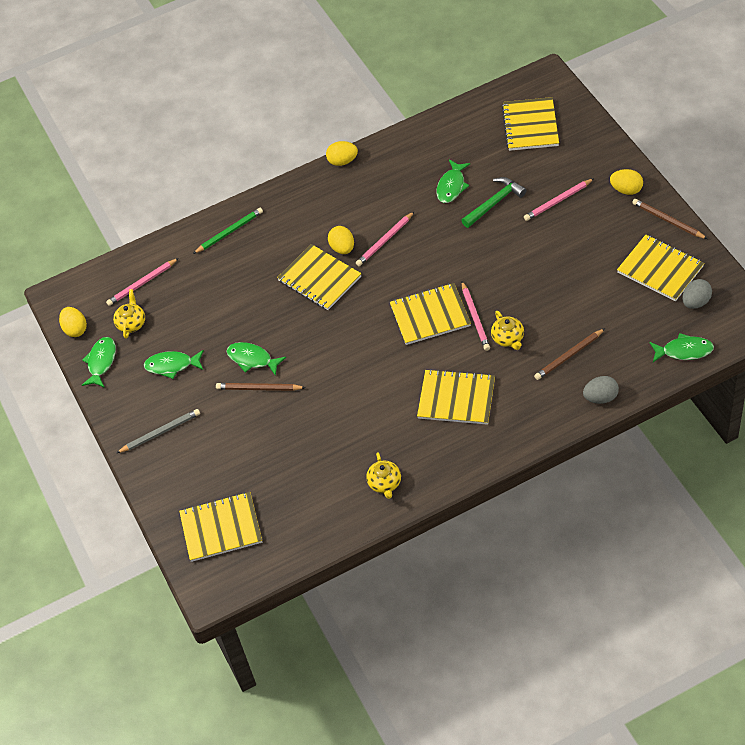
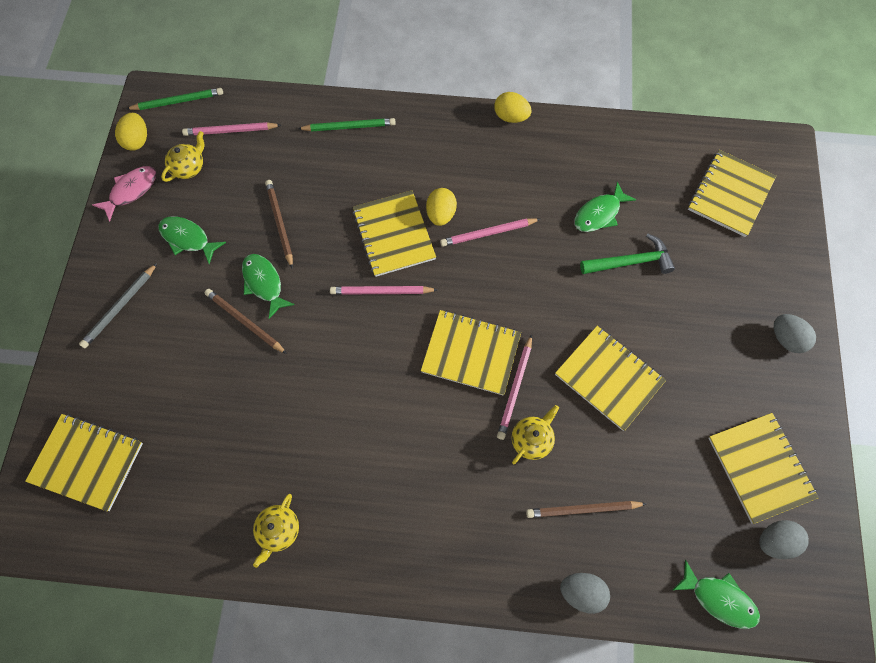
camera: 25 degrees right, 15 degrees up
(83, 288) = (177, 101): none -> green pencil
(101, 362) = (131, 191): green fish -> pink fish
(160, 432) = (120, 307): grey pencil -> grey pencil turned 120 degrees clockwise
(456, 398) = (426, 476): yellow notebook -> yellow notebook (608, 378)
(508, 339) = (532, 439): yellow teapot -> yellow teapot turned 150 degrees counterclockwise
(558, 201) = (700, 303): pink pencil -> pink pencil (381, 291)
(626, 190) = (786, 339): yellow egg -> grey egg
(668, 221) = (809, 409): brown pencil -> brown pencil (280, 223)

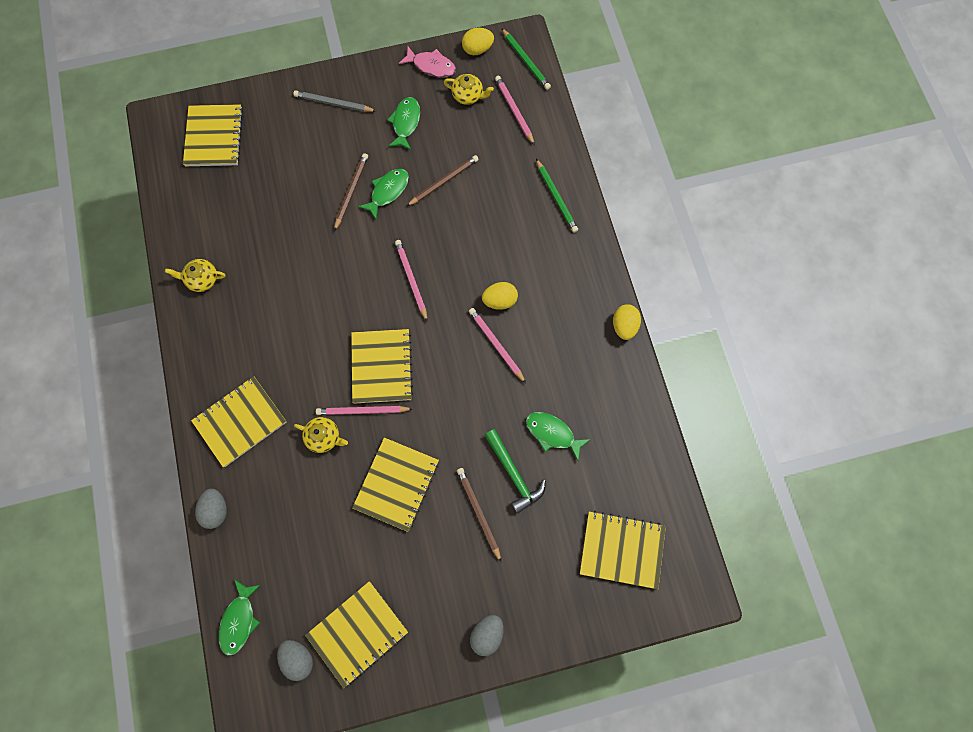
camera: 70 degrees right, 5 degrees up
(394, 234) = (466, 270): yellow notebook -> yellow notebook (240, 421)
(583, 509) = (280, 493): brown pencil -> brown pencil (479, 513)

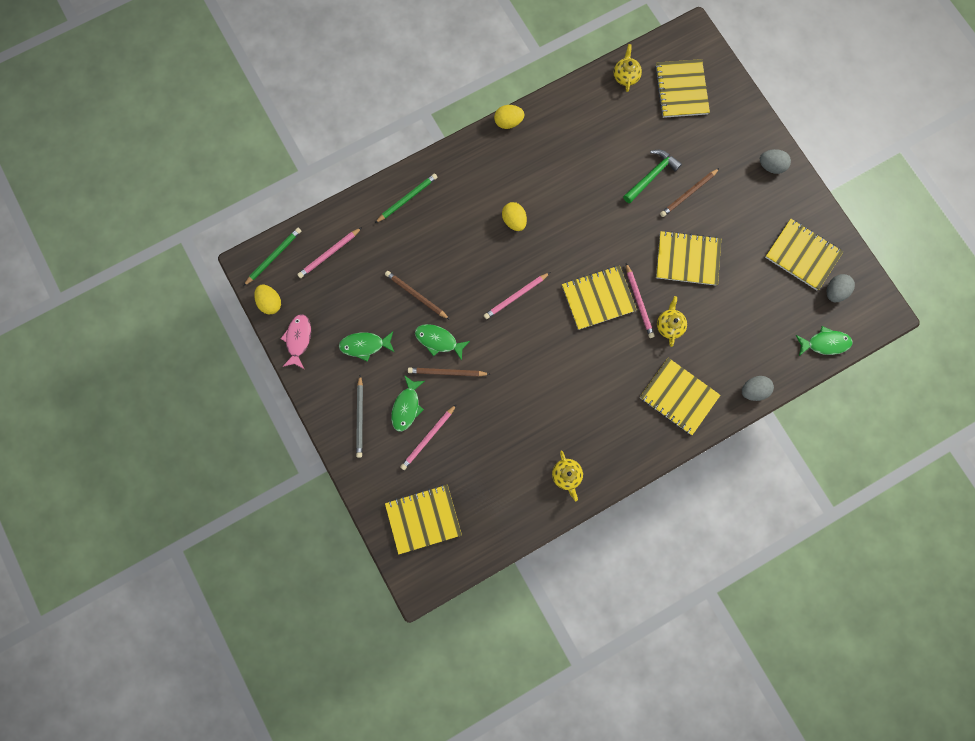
camera: 105 degrees left, 5 degrees up
(468, 96) = (323, 298): yellow teapot -> yellow teapot (625, 76)
(496, 345) = (553, 214): pink pencil -> pink pencil (428, 437)
(552, 433) = (611, 155): green fish -> green fish (407, 407)

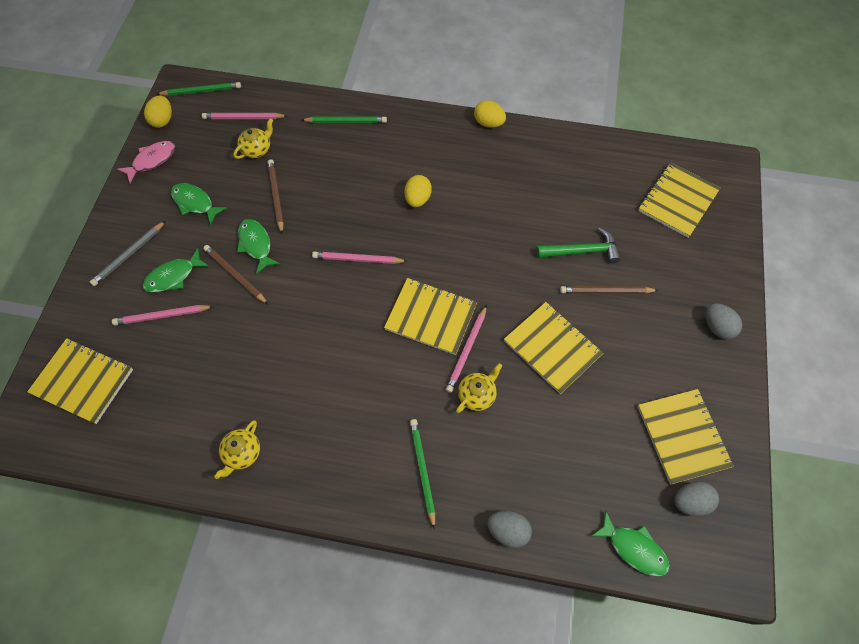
camera: 40 degrees right, 15 degrees down
(625, 76) = (631, 156): yellow teapot -> yellow teapot (257, 149)
(678, 396) = (423, 471): yellow notebook -> green pencil

